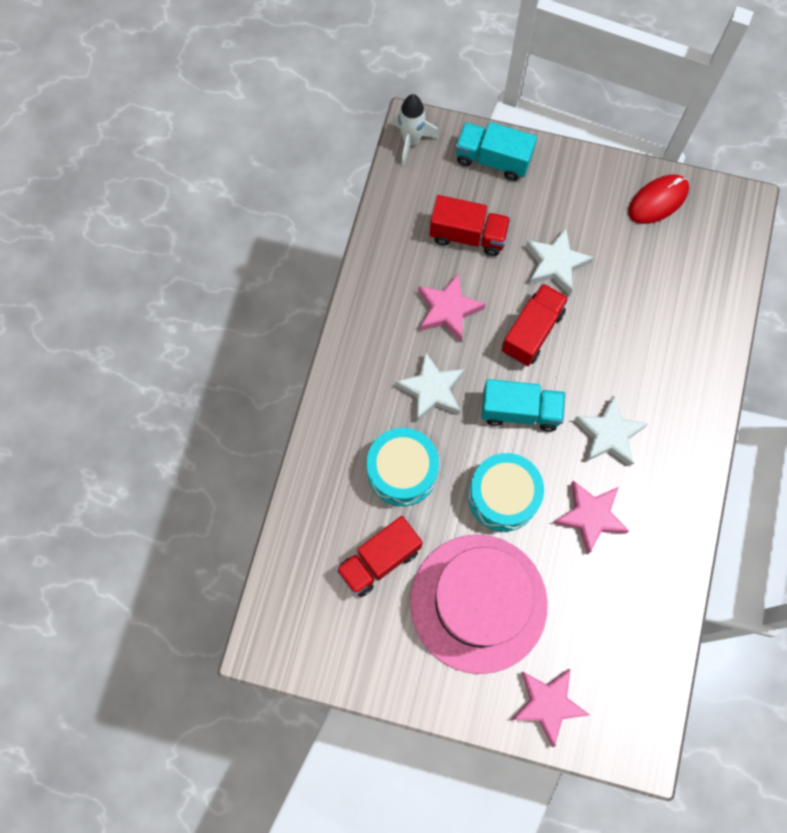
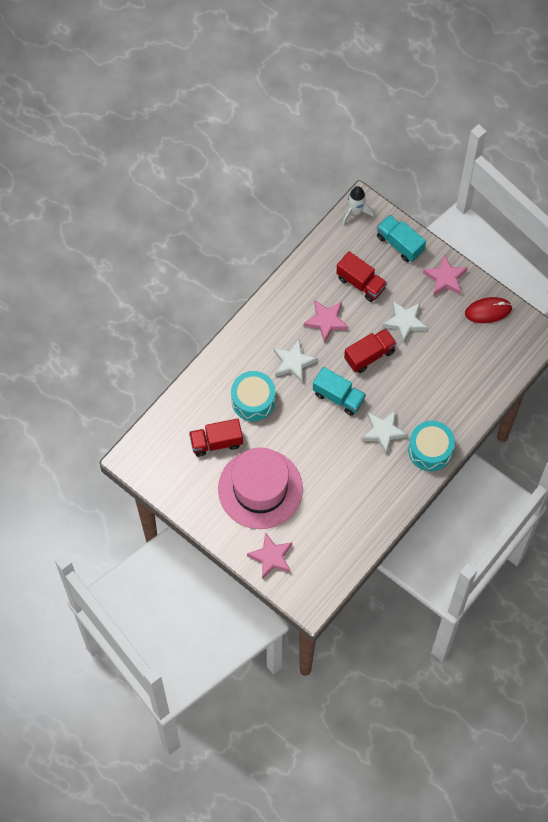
camera: 25 degrees right, 5 degrees down
(503, 496) = (304, 439): turquoise drum -> turquoise drum (430, 450)
(590, 516) = (348, 471): pink star -> pink star (445, 278)

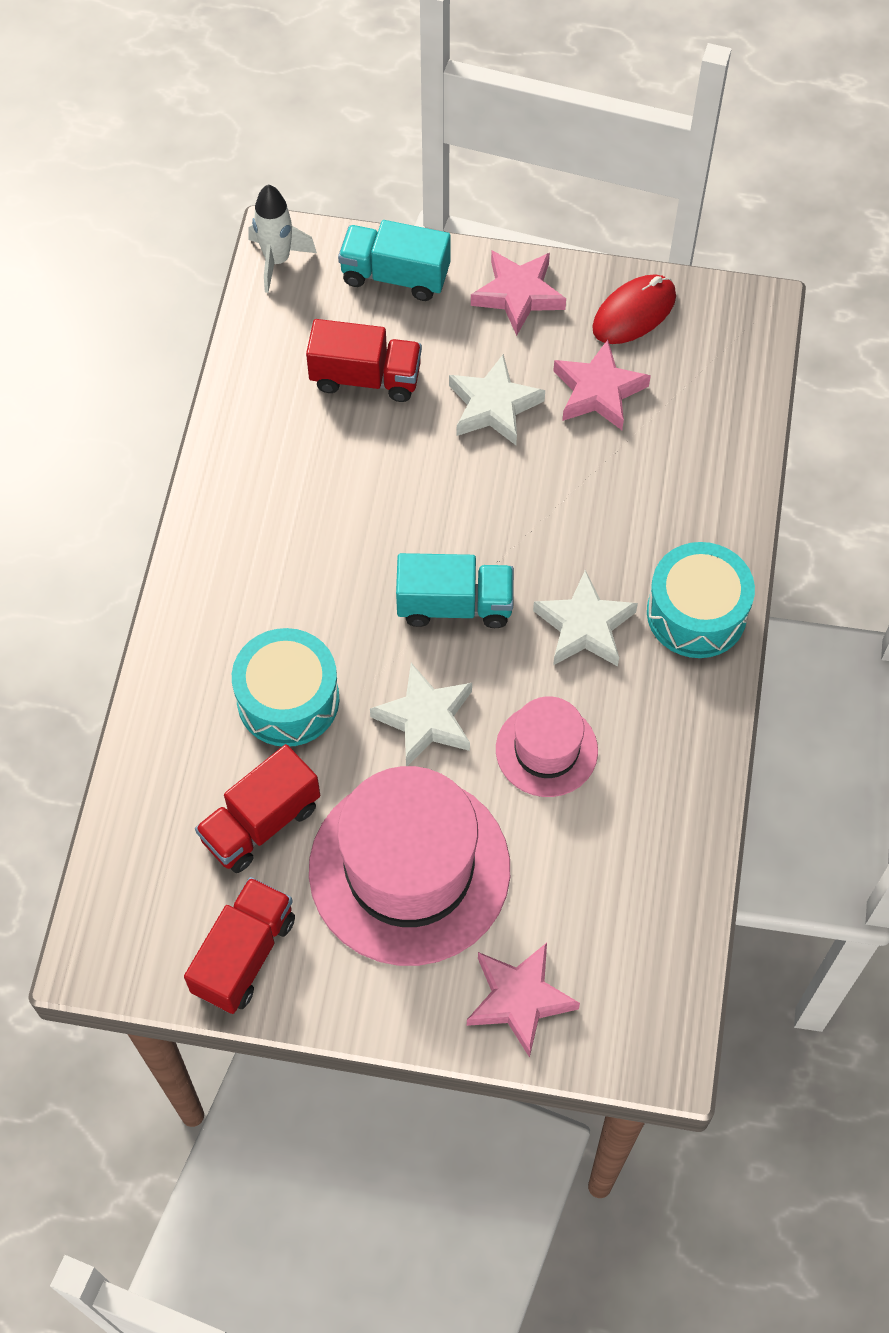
camera: 30 degrees left, 5 degrees down
(293, 362) = (325, 586): white star -> white star (425, 719)
(326, 321) = (342, 478): pink star -> pink star (598, 391)
(338, 472) = (546, 750): none -> pink hat
(369, 355) = (466, 498): red truck -> red truck (244, 955)

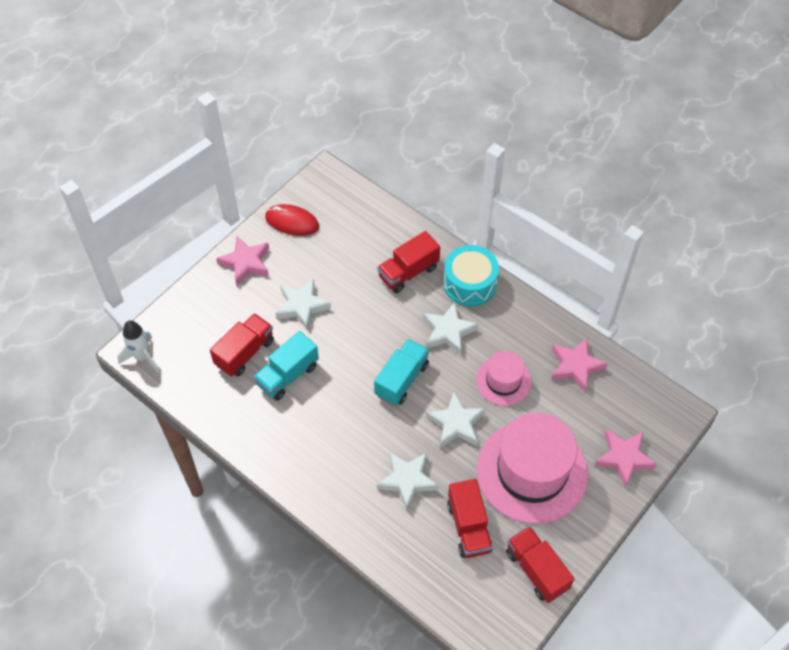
camera: 60 degrees left, 5 degrees down
(288, 699) = (407, 480): turquoise drum -> white star
(395, 276) = (193, 309): turquoise truck -> turquoise truck (287, 375)
(598, 391) = (325, 259): pink star -> pink star (575, 366)
(634, 313) = (292, 222): red mouse -> red mouse turned 60 degrees counterclockwise
(656, 515) = (408, 272): none -> red truck

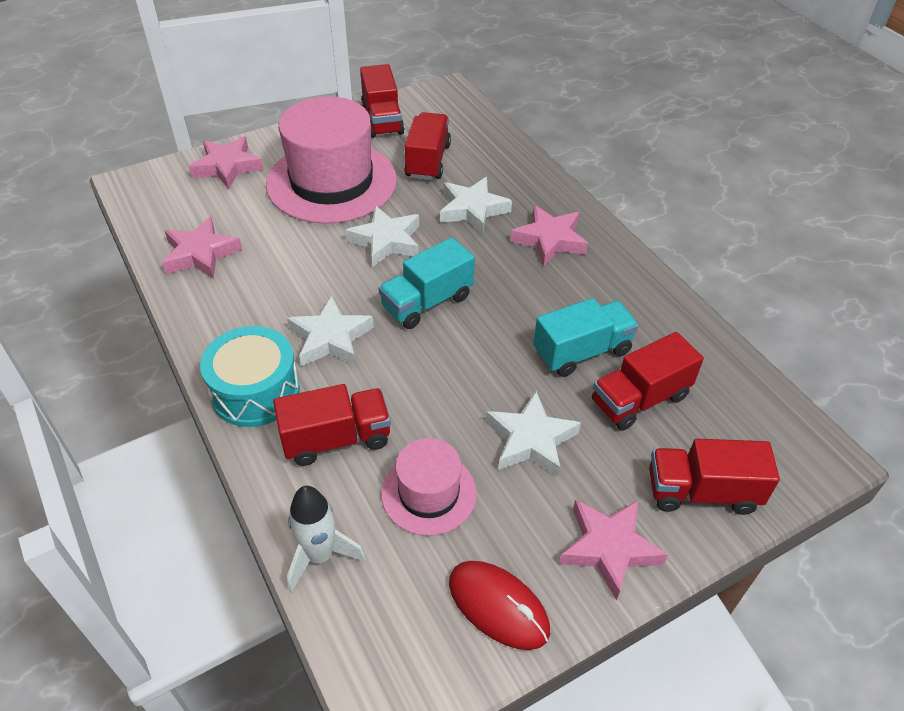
camera: 160 degrees left, 10 degrees down
(142, 357) = (807, 441): white rocket -> white rocket (320, 556)
(201, 307) = (702, 492): none -> red truck
(337, 468) = (550, 240): none -> pink star
(503, 381) = (299, 265): pink hat -> pink hat (429, 493)

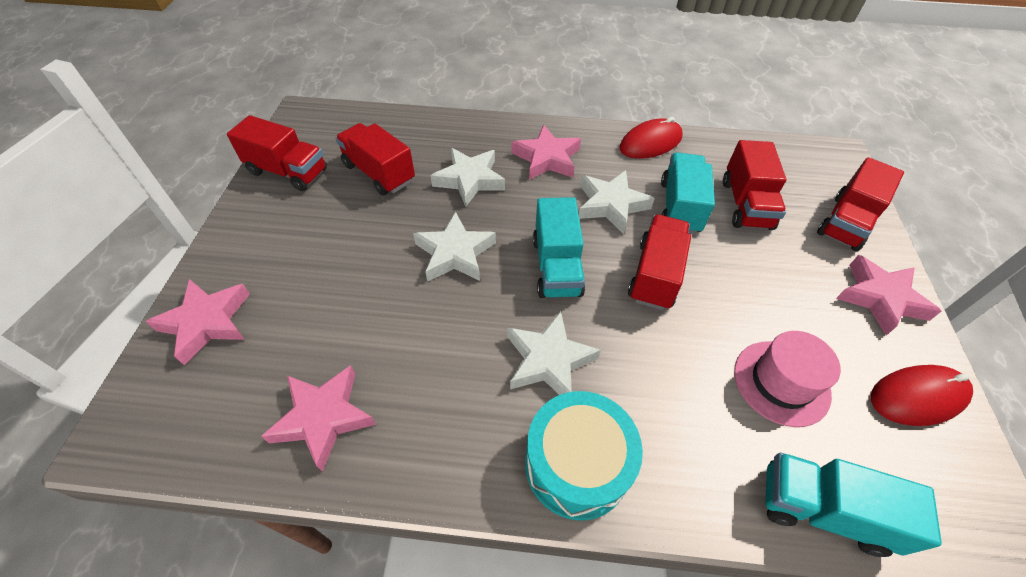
camera: 55 degrees left, 5 degrees up
(320, 556) = (822, 510): white rocket -> turquoise truck
(332, 182) = (332, 250): pink hat -> none
(336, 439) = (683, 422): red truck -> red truck (655, 275)
(531, 440) = (754, 284): white star -> white star (611, 205)
(653, 297) = (650, 143): none -> red mouse

